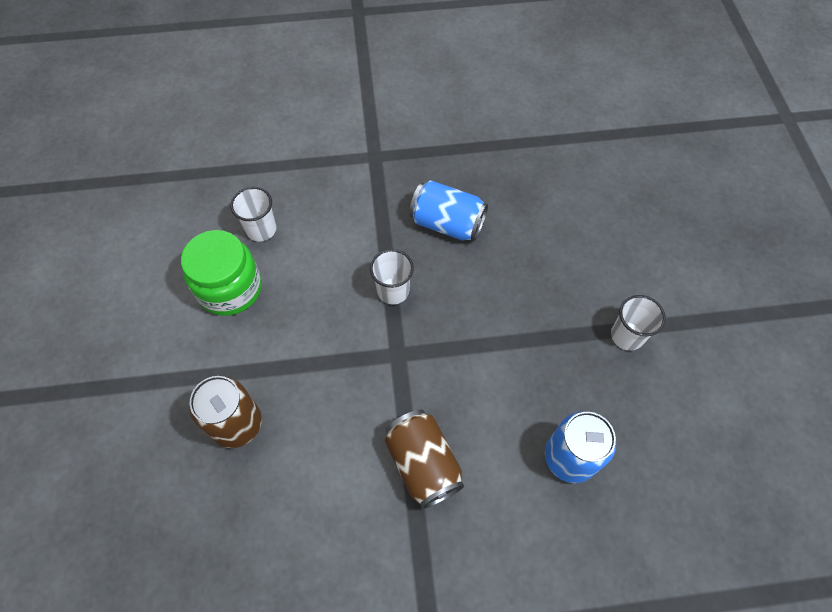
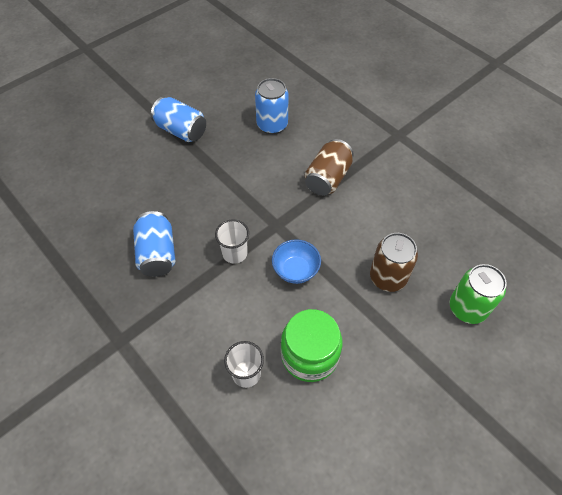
camera: 125 degrees left, 5 degrees down
(130, 481) = (467, 308): none -> green can
(325, 336) = (295, 270): none -> blue bowl
(627, 336) = (181, 130): white cup -> blue can

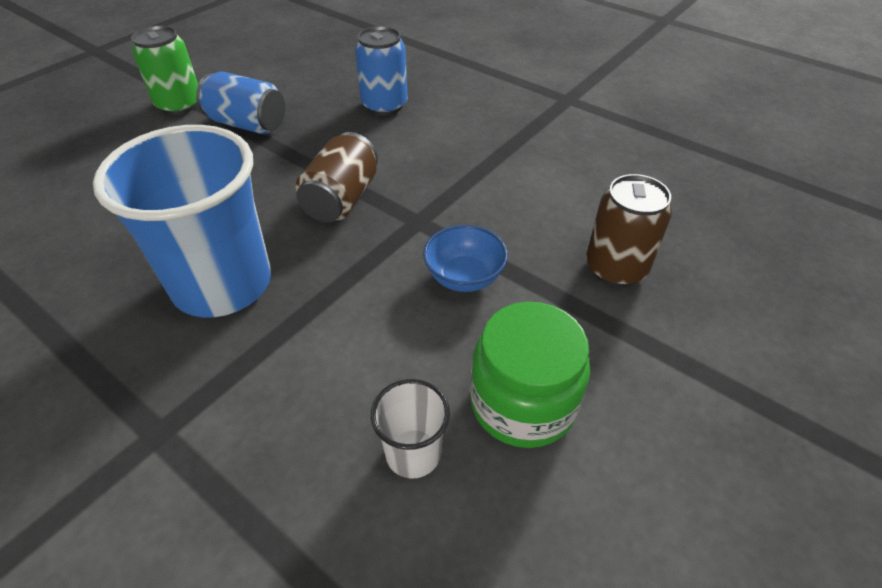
camera: 10 degrees left, 10 degrees down
(157, 253) = (222, 284): blue can -> blue cup
(235, 253) = (357, 267): white cup -> none
(327, 178) = (482, 156): brown can -> brown can (341, 199)
(467, 308) = (756, 293): green can -> green can (179, 105)

